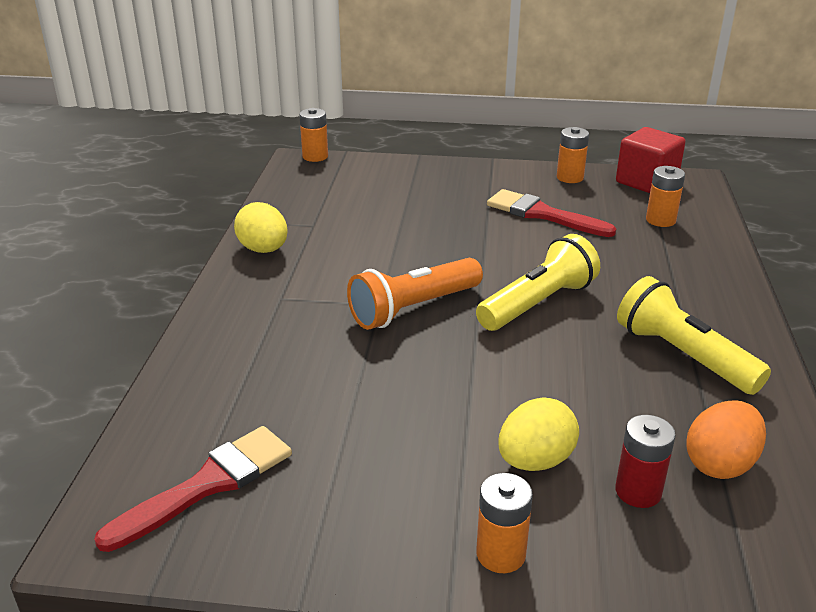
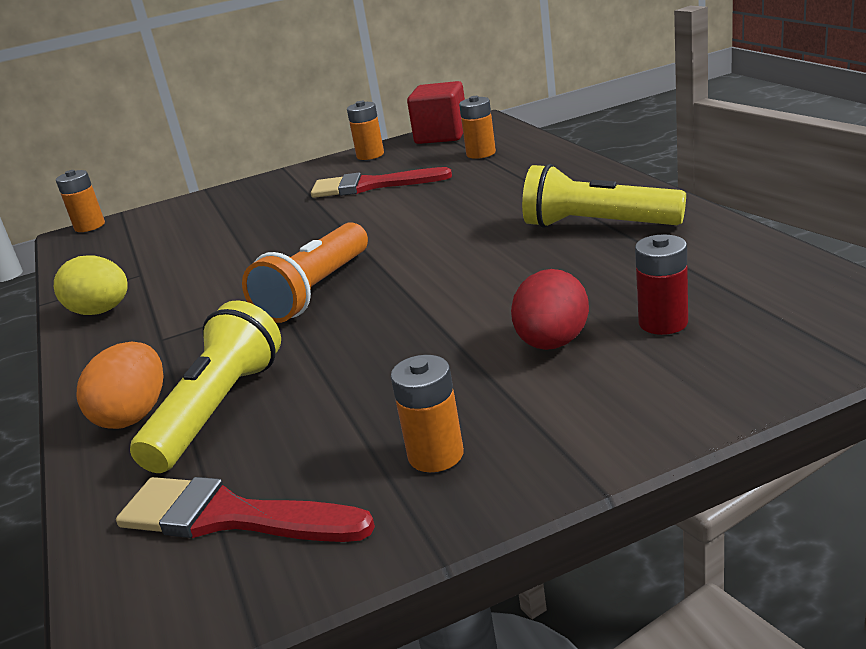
camera: 25 degrees left, 5 degrees down
(208, 484) = (230, 517): red brush -> red brush turned 90 degrees counterclockwise
(500, 554) = (596, 420): orange battery -> orange battery (435, 455)
(535, 461) = (552, 343): yellow egg -> red egg
(538, 303) = (434, 242): yellow flashlight -> yellow flashlight (218, 410)
(720, 464) = (706, 277): orange egg -> orange egg (134, 415)

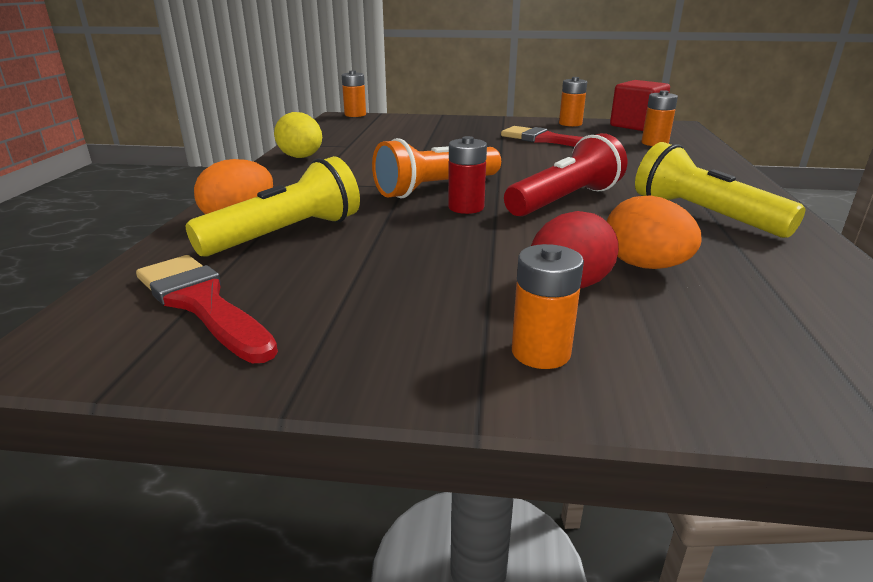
camera: 25 degrees right, 0 degrees up
(435, 455) = (380, 327): orange battery -> orange battery (540, 352)
(462, 256) = (565, 200): none -> red flashlight
(595, 297) = (644, 266): none -> orange egg
(663, 323) = (690, 309): red battery -> red battery (466, 207)

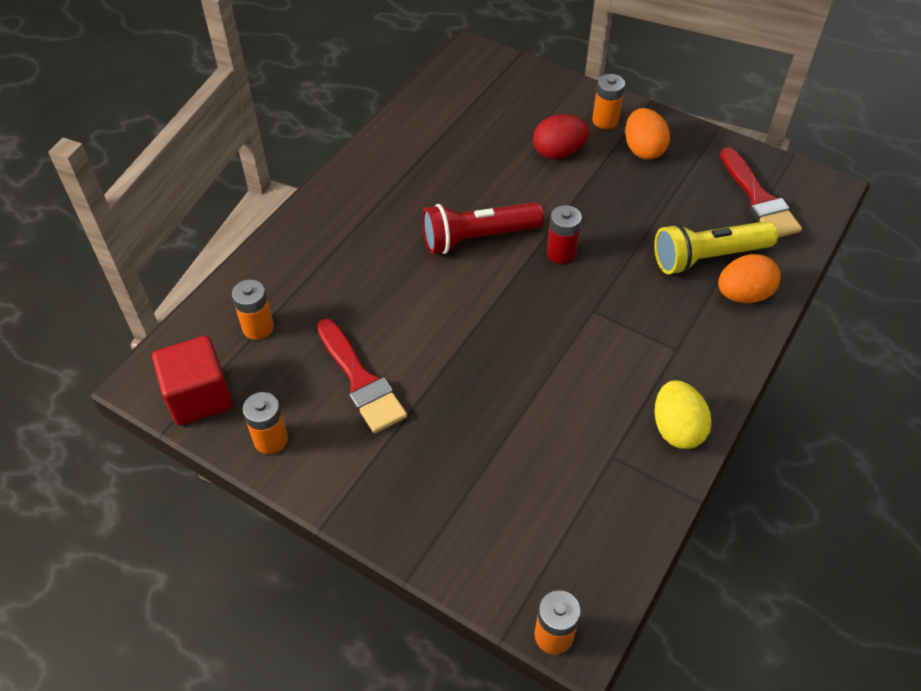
camera: 155 degrees left, 25 degrees up
(436, 188) = (566, 295): orange flashlight -> none
(644, 266) = (502, 153): orange egg -> orange egg (643, 149)
(703, 215) = (402, 186): yellow flashlight -> none

